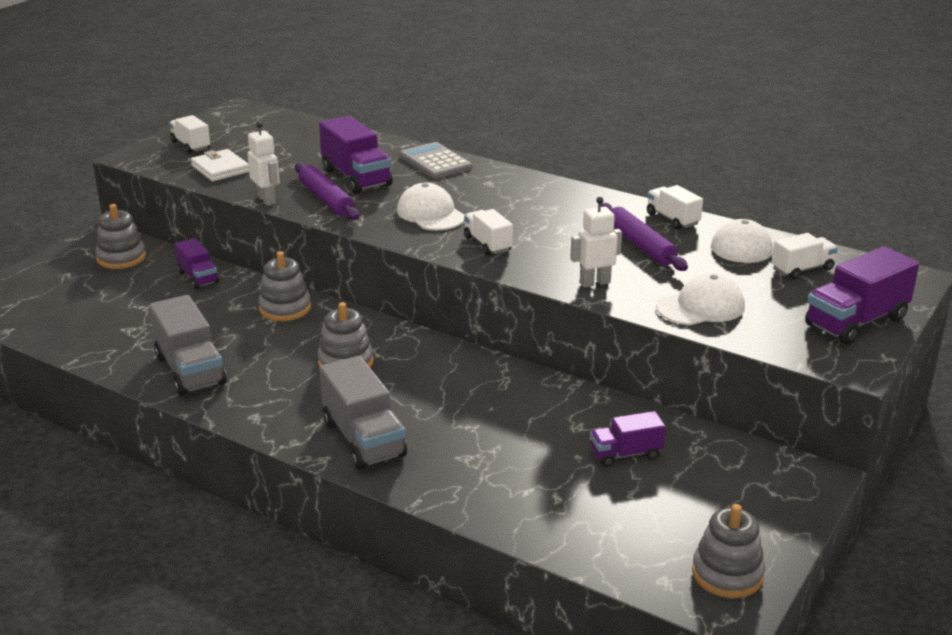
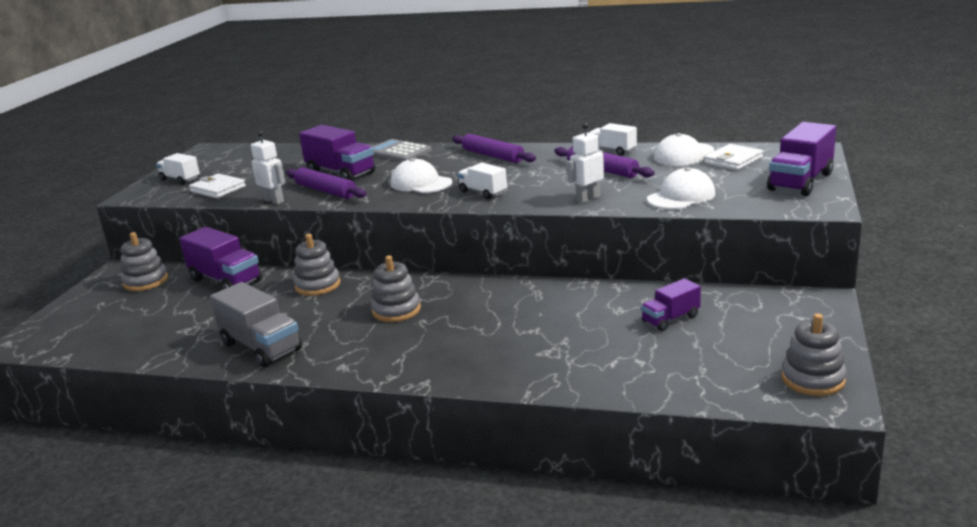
camera: 15 degrees left, 5 degrees down
(198, 277) = (225, 280): purple truck -> purple truck, size x1.66
(363, 439) = (449, 360): grey truck -> none
(533, 193) = (493, 156): none -> purple rolling pin
(802, 269) = (733, 160): white truck -> white wallet

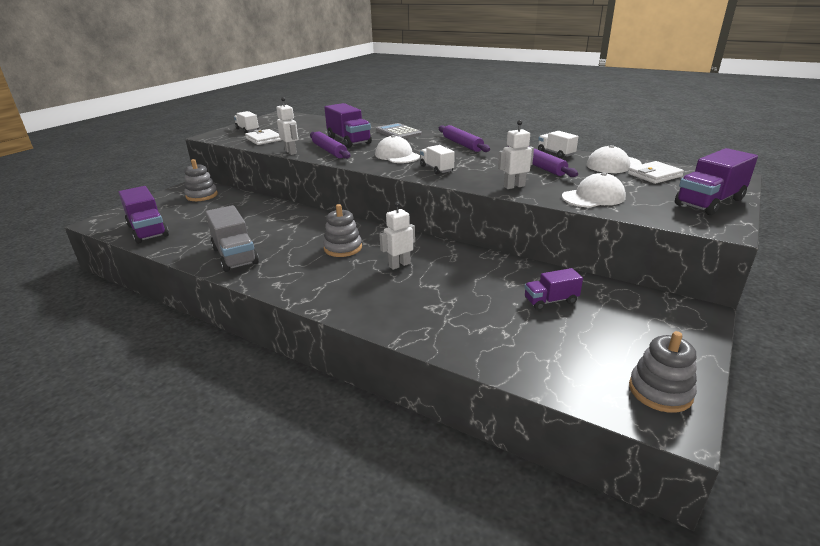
camera: 15 degrees right, 5 degrees up
(225, 280) = (248, 204): purple truck -> purple truck (148, 231)
(318, 285) = (303, 219): grey stacking toy -> none
(479, 316) = (399, 265): none -> white robot

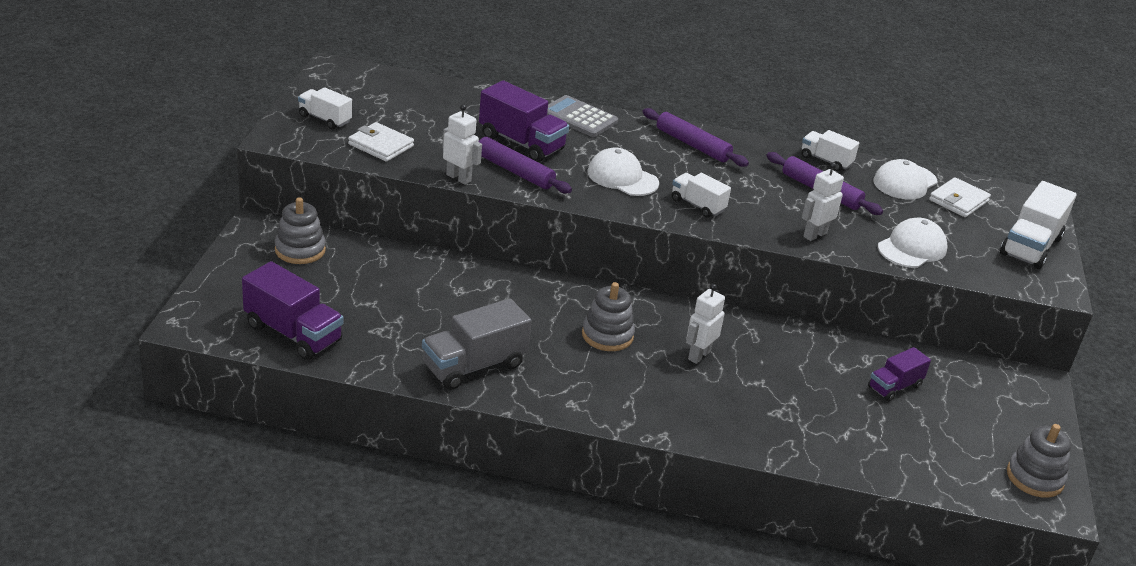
camera: 25 degrees left, 5 degrees up
(235, 256) = (474, 366): grey truck -> grey truck turned 105 degrees clockwise
(709, 202) = (1030, 246): purple truck -> white truck

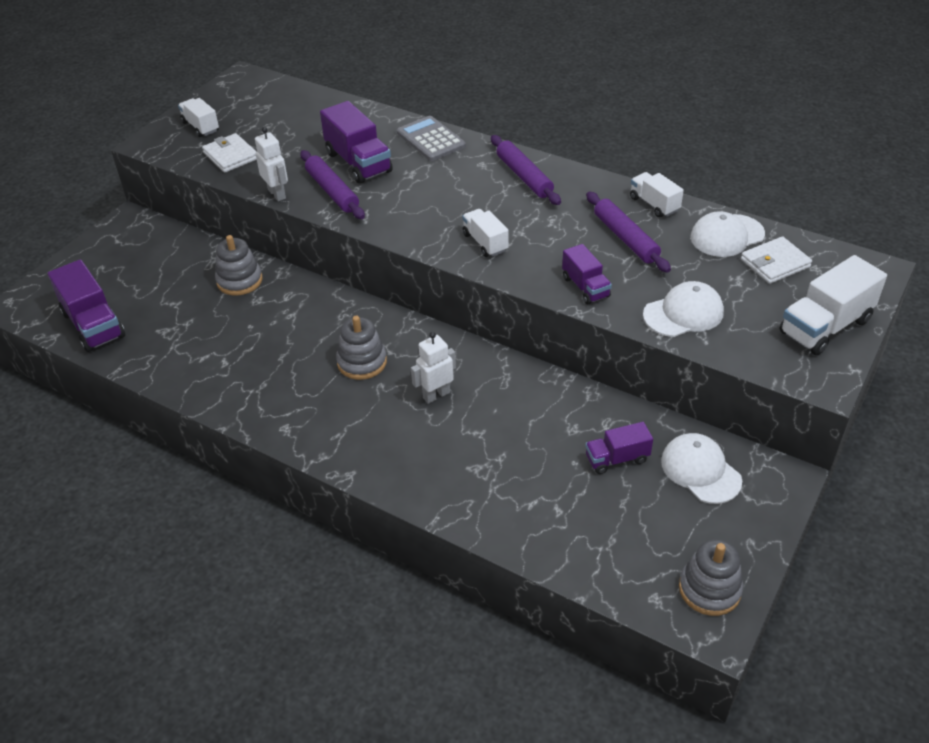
camera: 25 degrees right, 10 degrees up
(300, 250) = (148, 246): grey stacking toy -> grey stacking toy (239, 281)
(474, 366) = (223, 377): grey truck -> none
(622, 177) = (430, 206): white cap -> white cap (700, 470)
(814, 235) = (585, 287): white robot -> purple truck

